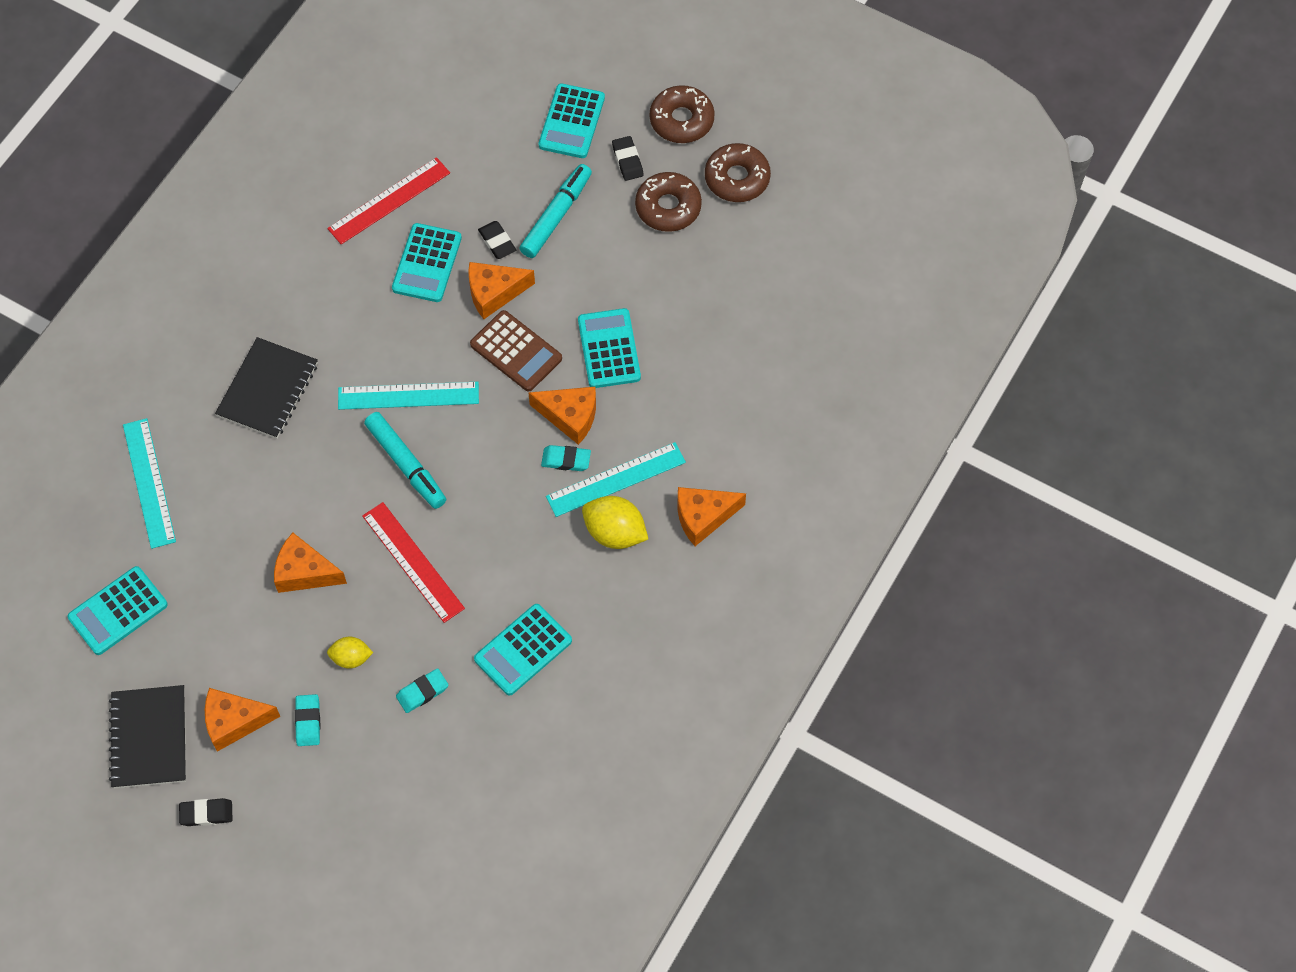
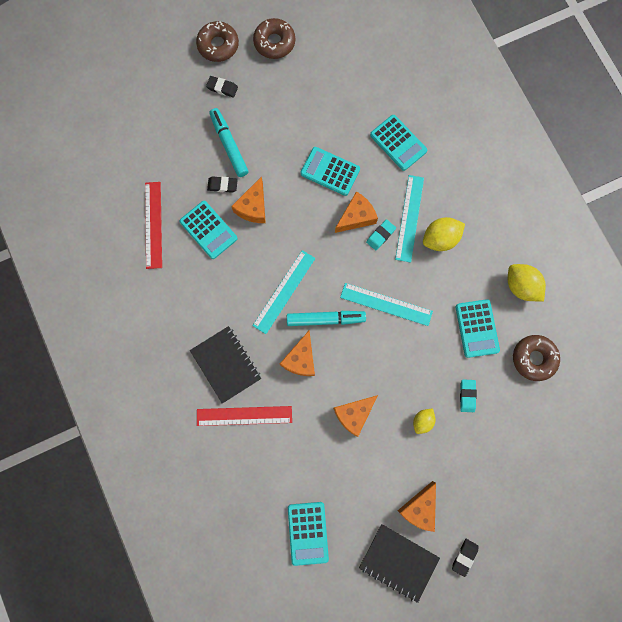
camera: 55 degrees left, 15 degrees up
(149, 483) = (238, 466): turquoise ruler -> turquoise ruler (386, 304)
(308, 721) = (445, 467): turquoise eraser -> none
(413, 562) = (387, 352): red ruler -> red ruler (244, 416)
(516, 351) = (297, 219): brown calculator -> none
(572, 122) = (176, 99): turquoise calculator -> turquoise calculator (398, 143)
(622, 670) = (520, 286): none -> yellow lemon
(668, 207) = (266, 87): brown donut -> brown donut (533, 358)
(703, 517) = (461, 190): orange cheese -> orange cheese (301, 359)

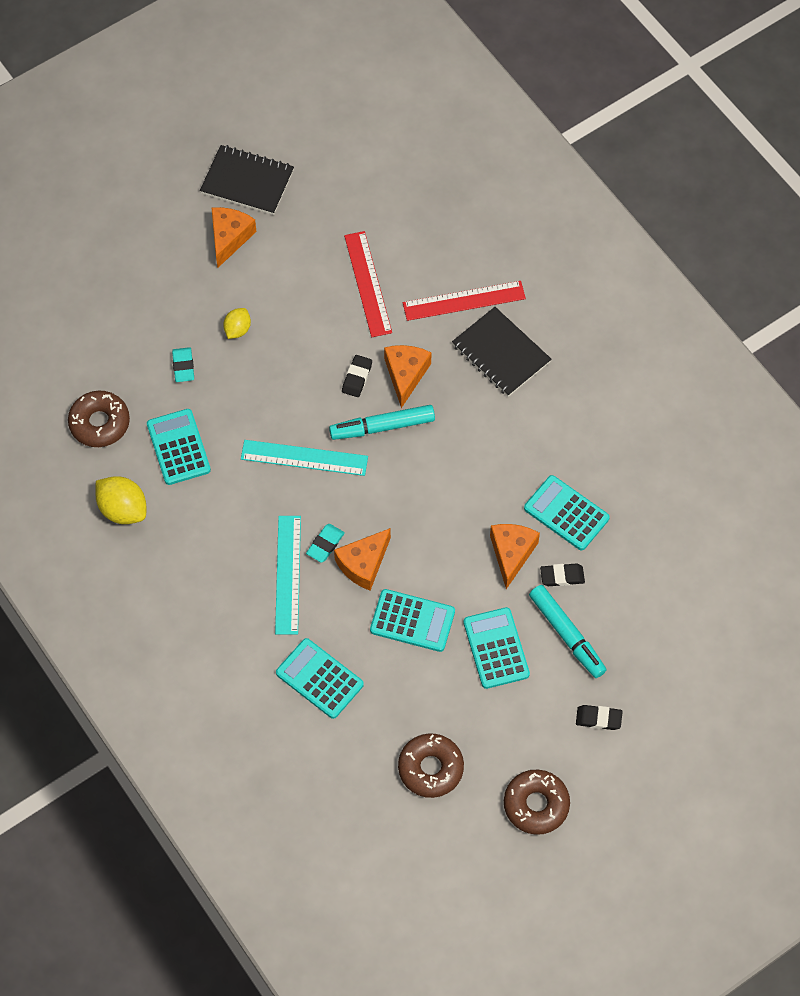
camera: 170 degrees right, 15 degrees down
(153, 225) = (644, 508): red ruler -> red ruler (368, 284)
(218, 45) = (622, 785): brown donut -> brown donut (430, 768)
(284, 291) = (445, 452): turquoise ruler -> none
(308, 533) = (359, 193): turquoise calculator -> turquoise calculator (496, 648)
(354, 414) = (325, 324): orange cheese -> none
(440, 239) = (241, 553): yellow lemon -> none
(464, 557) = (169, 198): black eraser -> black eraser (357, 377)

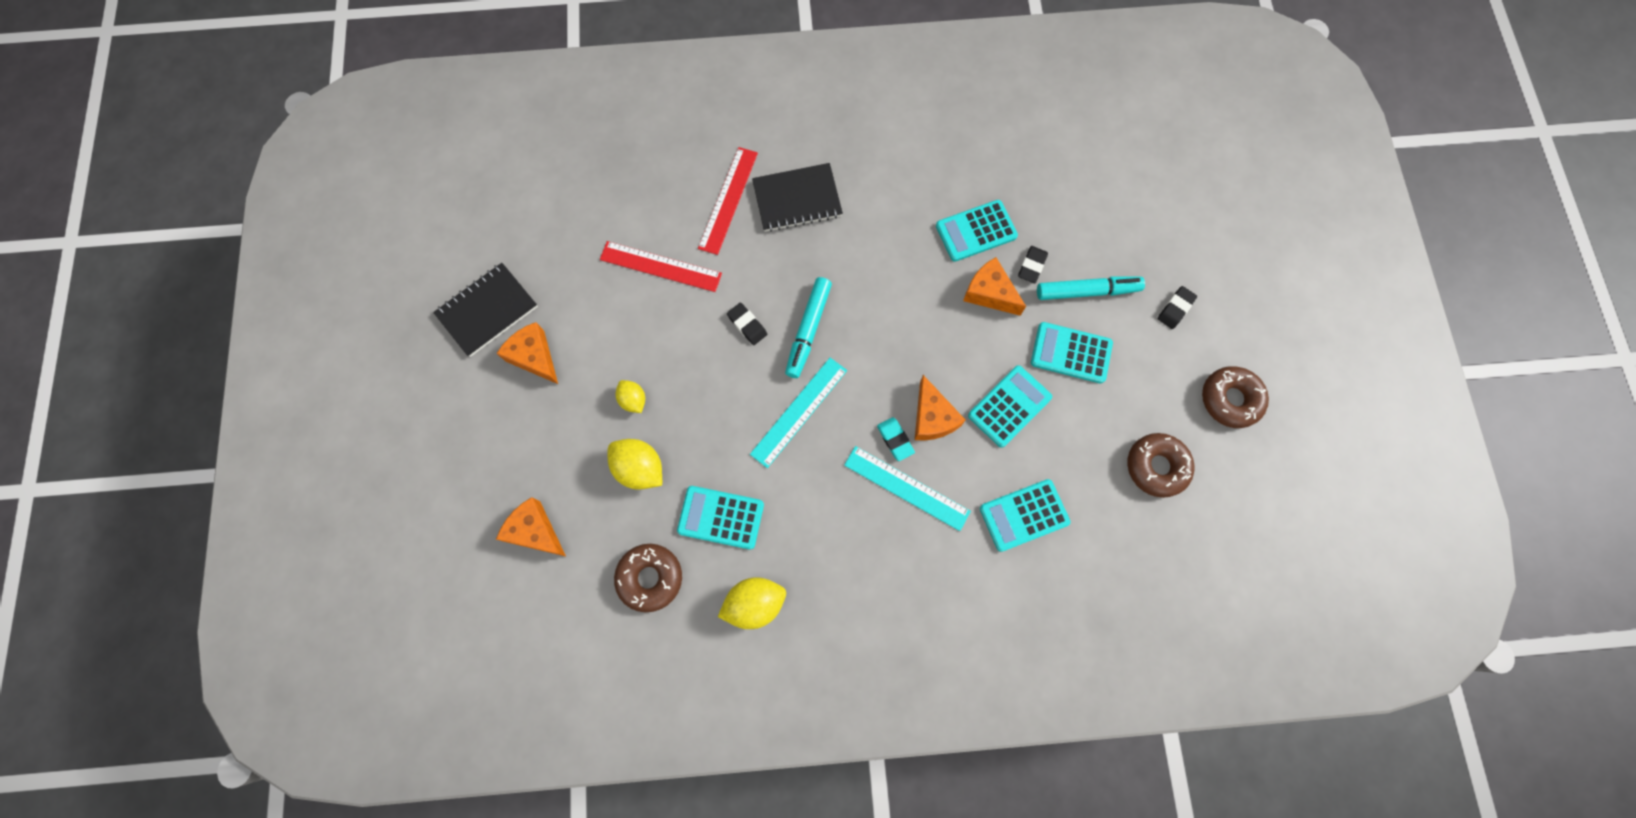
camera: 60 degrees left, 10 degrees up
(183, 366) = (640, 468): turquoise eraser -> yellow lemon
(405, 375) = (770, 284): orange cheese -> orange cheese (535, 531)

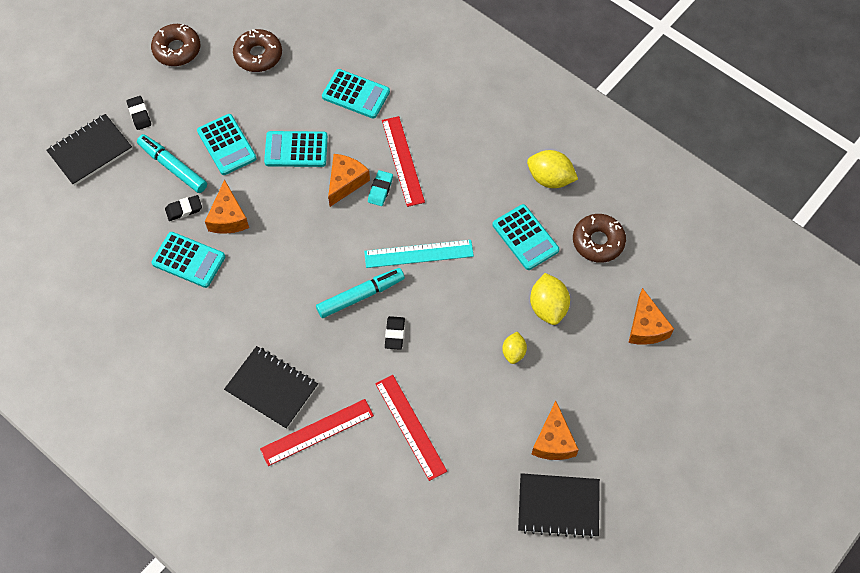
camera: 135 degrees left, 10 degrees down
(906, 488) = (402, 161): turquoise ruler -> red ruler
(1167, 241) = (90, 151): none -> black notebook
(1175, 309) = (139, 114): black eraser -> black eraser turned 75 degrees clockwise

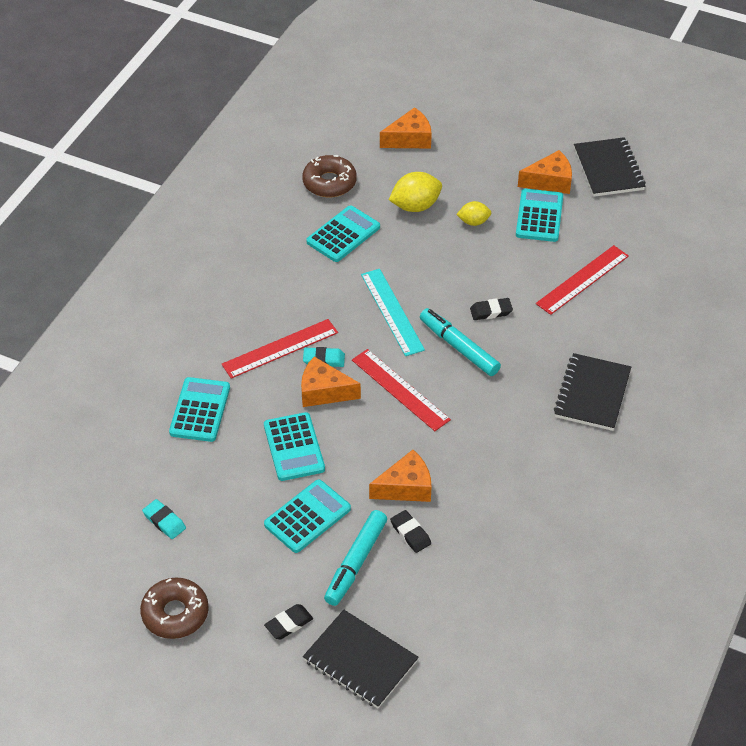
camera: 105 degrees left, 15 degrees down
(188, 260) = (474, 509): turquoise calculator -> turquoise calculator (539, 216)
(258, 55) = (164, 521): brown donut -> turquoise eraser
(317, 432) = (621, 347): red ruler -> red ruler (400, 389)
(550, 178) = (266, 228): yellow lemon -> none

